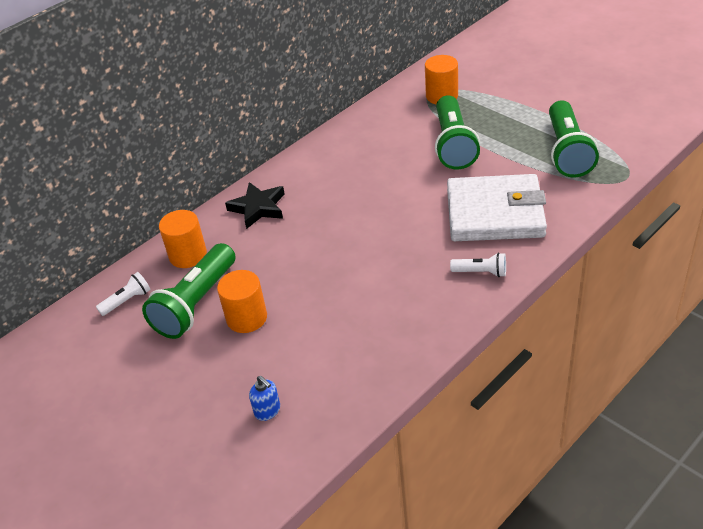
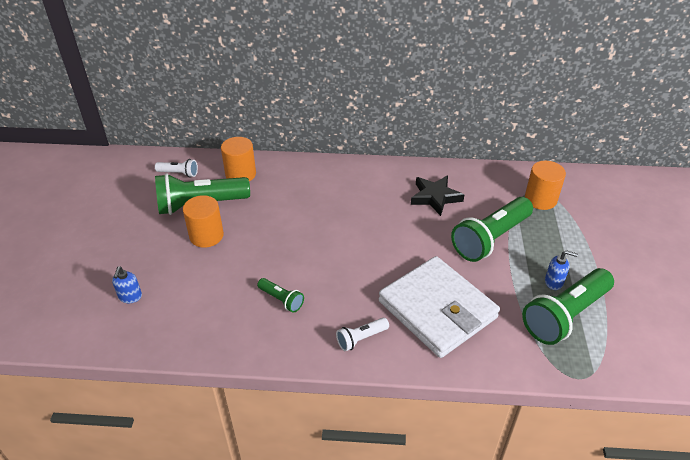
camera: 45 degrees right, 0 degrees up
(258, 208) = (314, 178): black star -> black star (435, 197)
(387, 301) = (281, 300): none -> green flashlight
(481, 272) = (361, 339): white flashlight -> white flashlight turned 90 degrees clockwise
(531, 138) = (554, 282): none -> blue soap dispenser

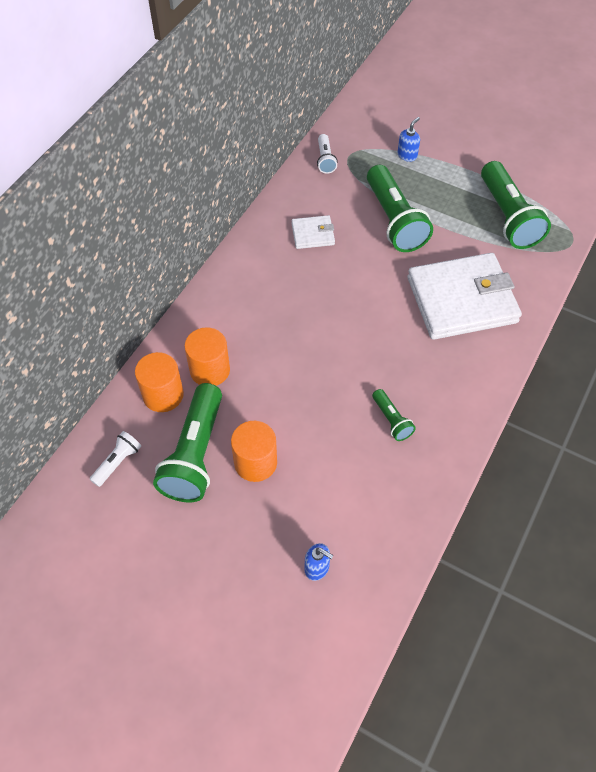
camera: 65 degrees left, 15 degrees up
(281, 300) = (391, 420): green flashlight -> green flashlight turned 90 degrees clockwise
(361, 339) = (470, 372): white flashlight -> white flashlight (325, 160)
(435, 197) = (313, 234): black star -> white wallet
(540, 199) = (362, 159): orange cylinder -> orange cylinder (210, 370)
(554, 282) = (468, 204): blue soap dispenser -> blue soap dispenser (407, 155)

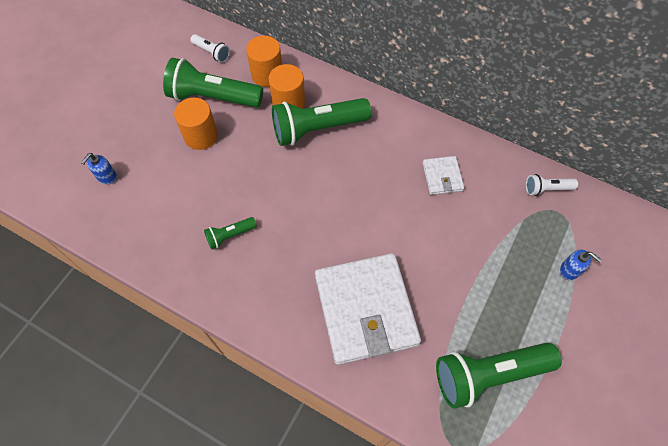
camera: 90 degrees right, 5 degrees up
(394, 220) = (468, 251): green flashlight -> green flashlight (317, 129)

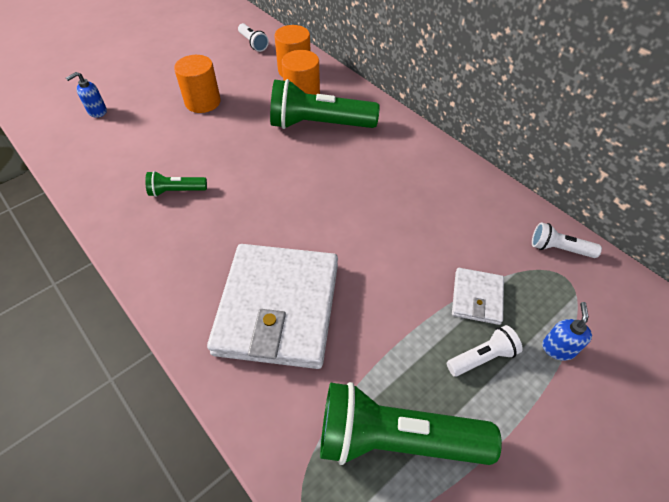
camera: 20 degrees right, 10 degrees down
(213, 97) = (233, 76): green flashlight -> none
(442, 177) = (434, 201): white wallet -> white wallet (477, 298)
(523, 295) = (482, 357): none -> white flashlight
(569, 270) = (558, 348): blue soap dispenser -> blue soap dispenser turned 135 degrees counterclockwise

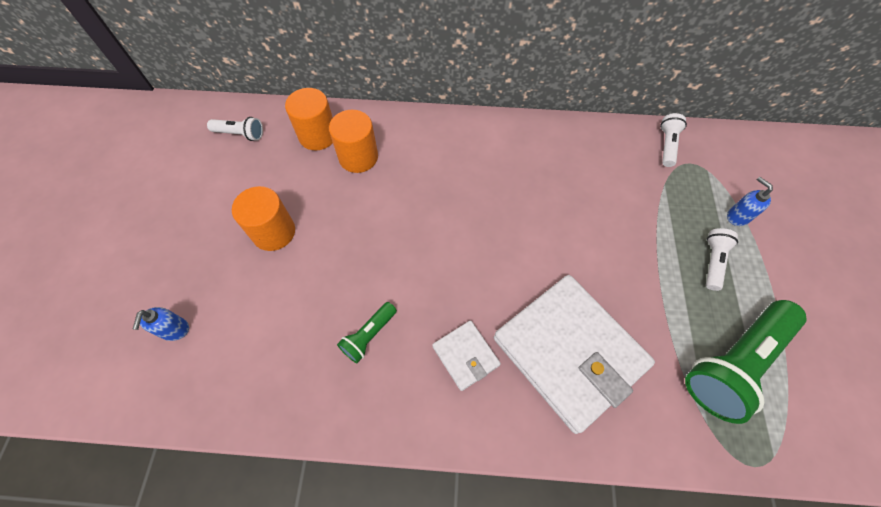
camera: 45 degrees left, 10 degrees up
(319, 124) = (405, 173): green flashlight -> none
(477, 298) = (666, 223): white wallet -> white wallet (465, 356)
(559, 249) = (667, 145): white flashlight -> white flashlight turned 135 degrees clockwise

